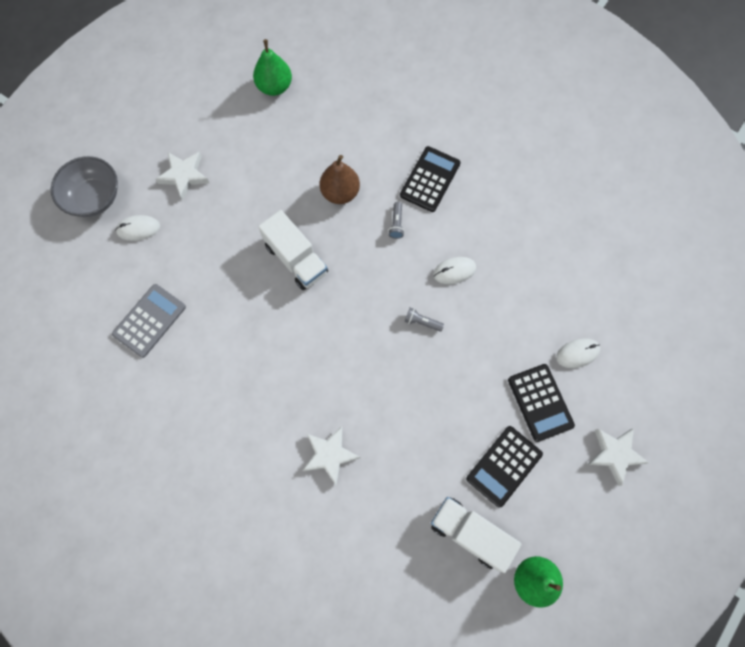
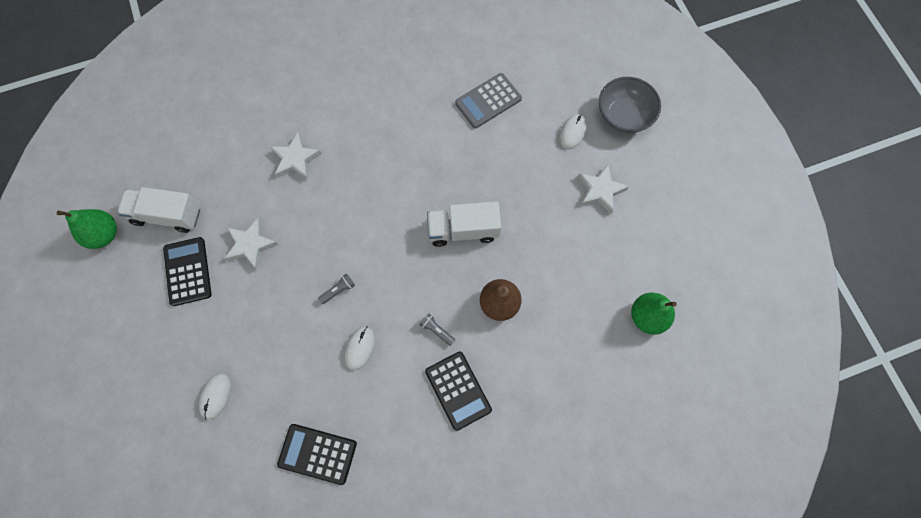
camera: 125 degrees right, 0 degrees up
(149, 320) = (488, 101): grey calculator -> grey calculator turned 75 degrees clockwise
(470, 533) = (167, 215): white truck -> white truck turned 150 degrees counterclockwise
(540, 402) = (206, 334): black calculator -> black calculator (317, 454)
(615, 454) = (124, 361): white star -> white star (251, 245)

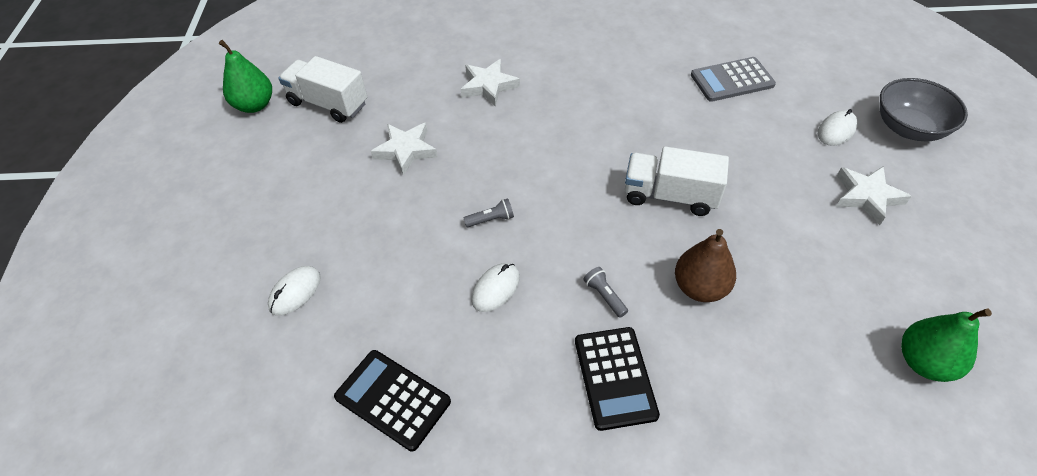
camera: 20 degrees right, 20 degrees down
(188, 271) = (324, 158): black calculator -> none

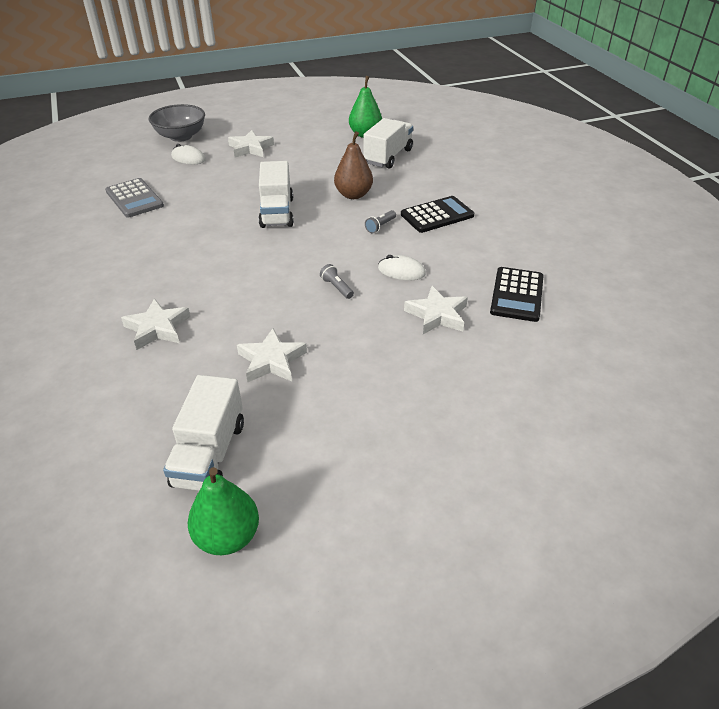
camera: 110 degrees left, 10 degrees down
(295, 292) = (471, 377): white mouse -> none
(400, 297) = (437, 315): none -> white star
(826, 372) = (388, 157): none -> white truck

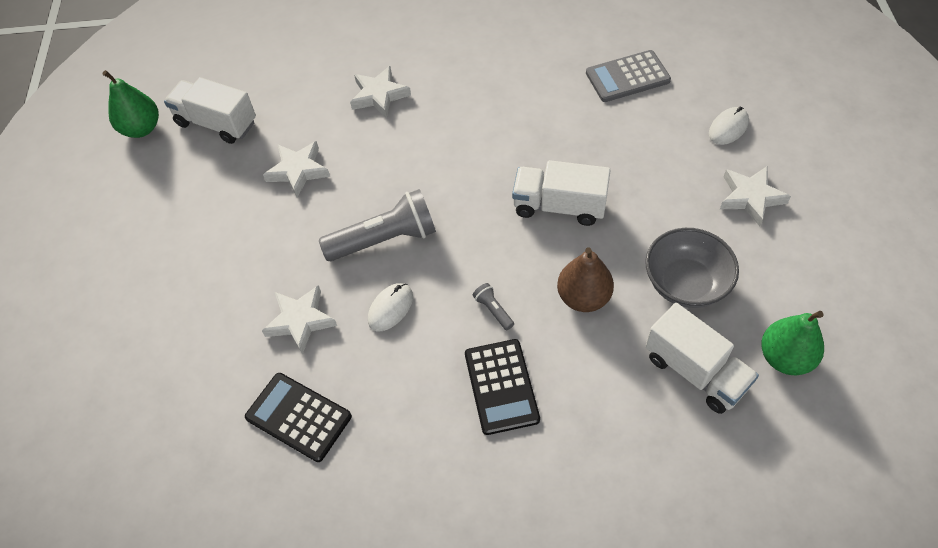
camera: 110 degrees right, 15 degrees up
(181, 136) = (800, 122): grey bowl -> grey bowl (685, 283)
(336, 287) = (384, 239): grey flashlight -> grey flashlight, size x2.35

